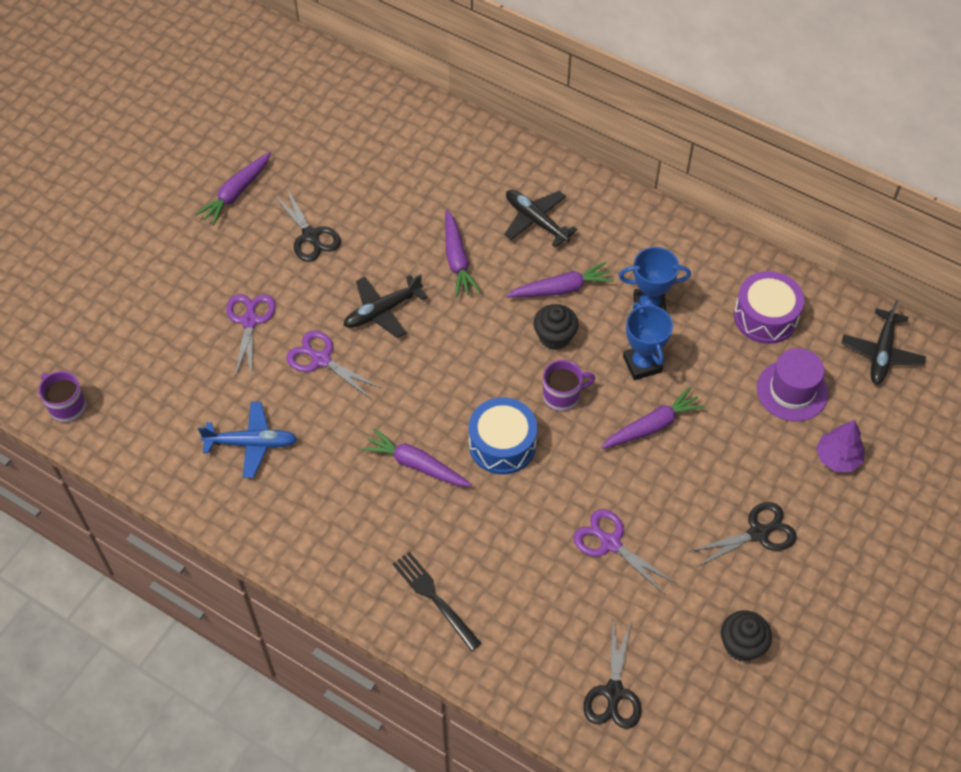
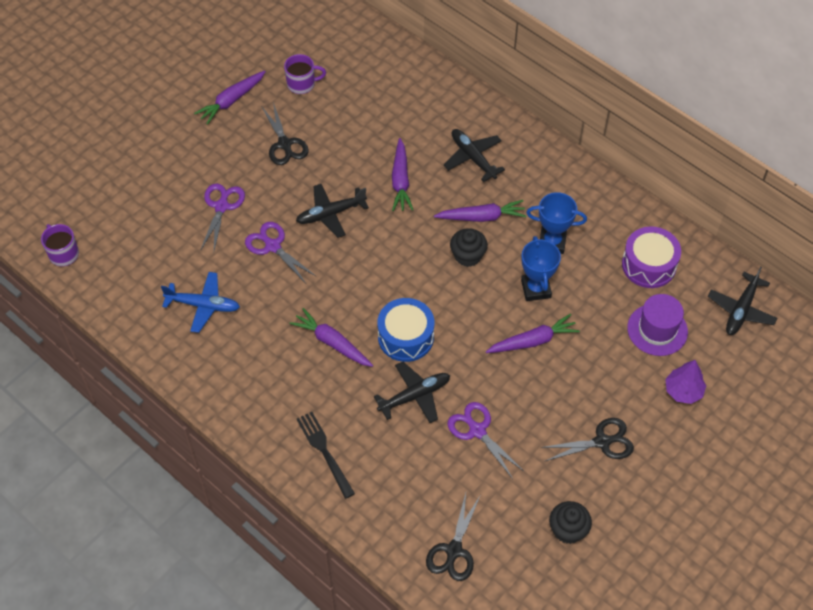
camera: 10 degrees right, 0 degrees up
(527, 513) = (414, 396): none -> black plane
(562, 396) = (464, 305): purple mug -> purple mug (302, 84)

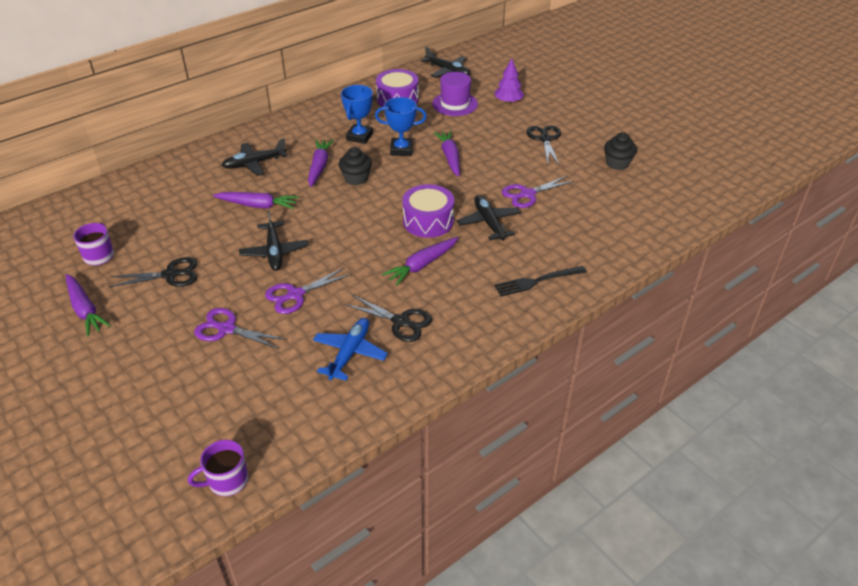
camera: 80 degrees left, 15 degrees down
(405, 337) = (428, 221): blue drum -> purple drum
(453, 551) = (635, 219): black scissors -> black scissors (401, 322)

